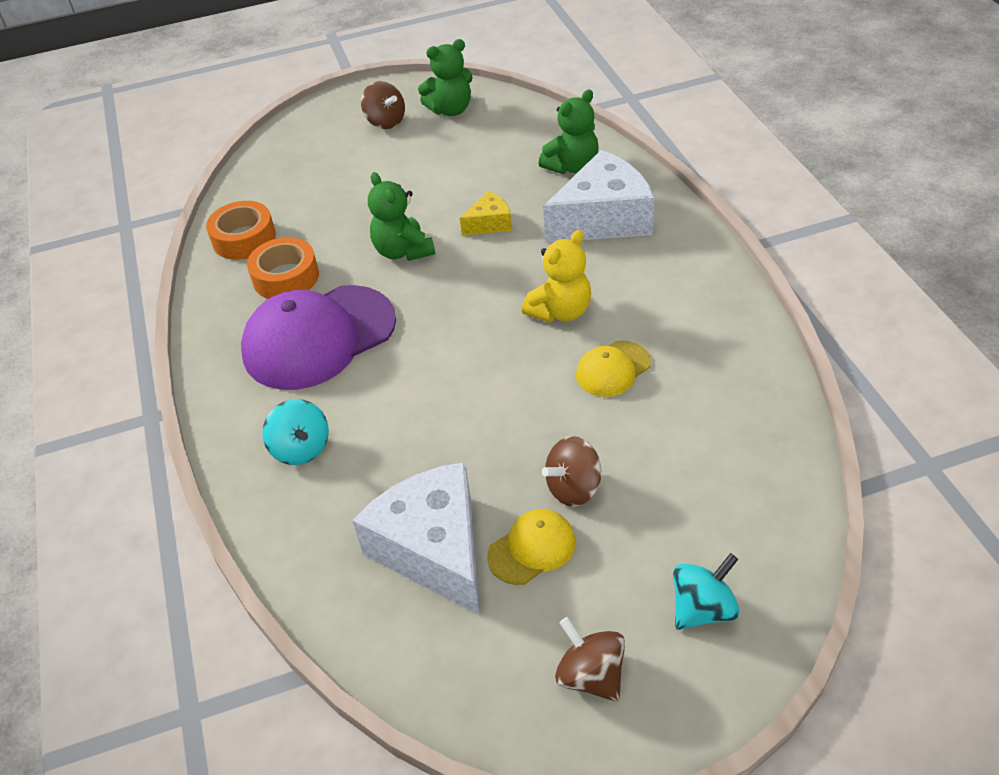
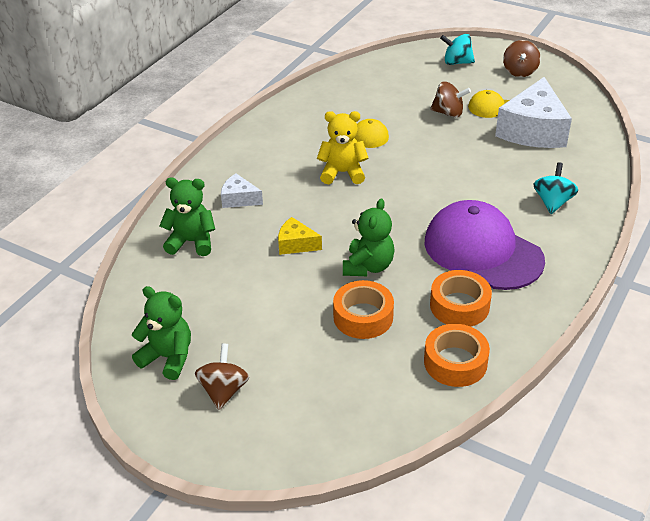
camera: 135 degrees left, 5 degrees down
(318, 337) = (482, 251): purple cap -> purple cap turned 150 degrees counterclockwise
(354, 217) = (363, 316): none -> orange tape
(603, 219) = (239, 199): white cheese -> white cheese, size x0.48

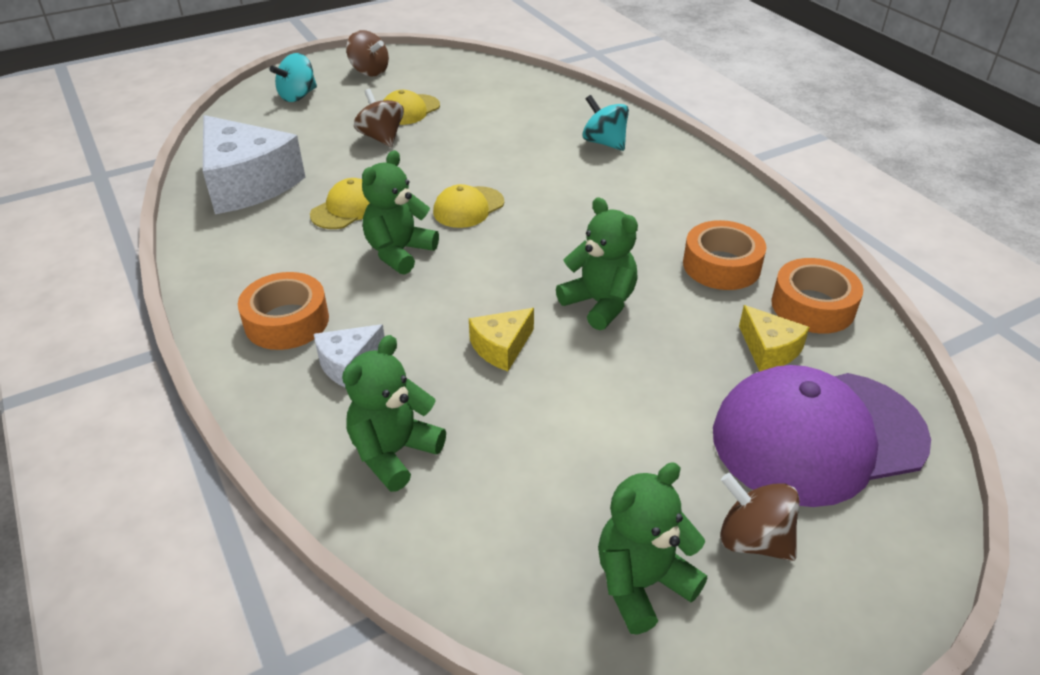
camera: 60 degrees left, 0 degrees up
(342, 173) = (399, 252): yellow teddy bear -> green teddy bear
(363, 316) = (689, 344): orange tape -> orange tape (287, 321)
(389, 353) = (769, 350): none -> yellow cheese
(411, 178) = (468, 207): none -> yellow cap
(448, 113) = (381, 137): brown spinning top -> brown spinning top turned 75 degrees counterclockwise
(482, 251) = (642, 214): purple cap -> purple cap (817, 436)
(533, 130) = (477, 105): white cheese -> white cheese (247, 183)

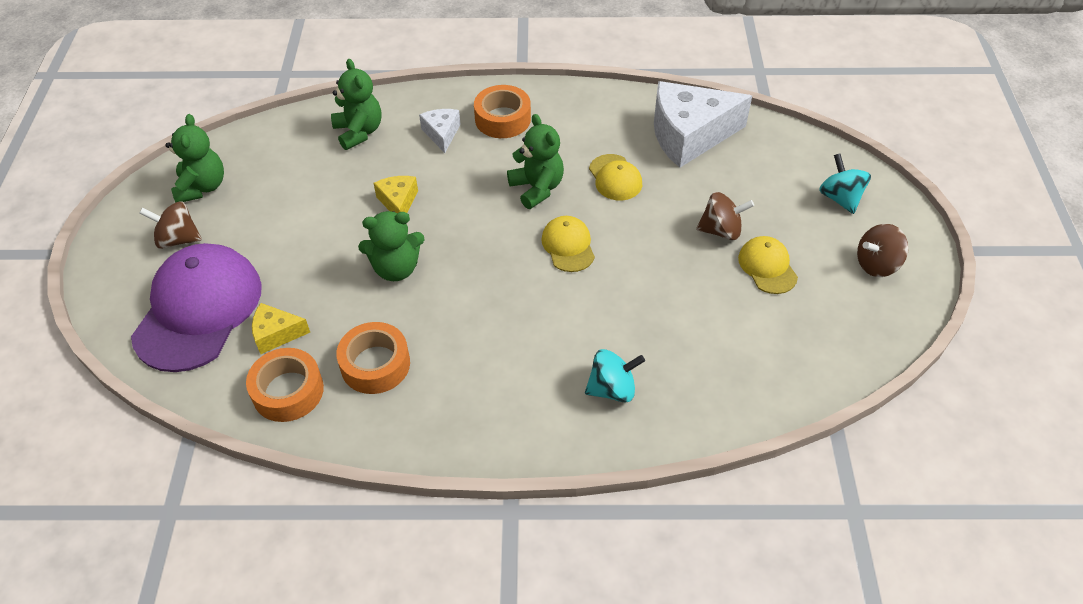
camera: 120 degrees right, 10 degrees up
(753, 539) = (178, 239): brown spinning top -> brown spinning top turned 150 degrees counterclockwise

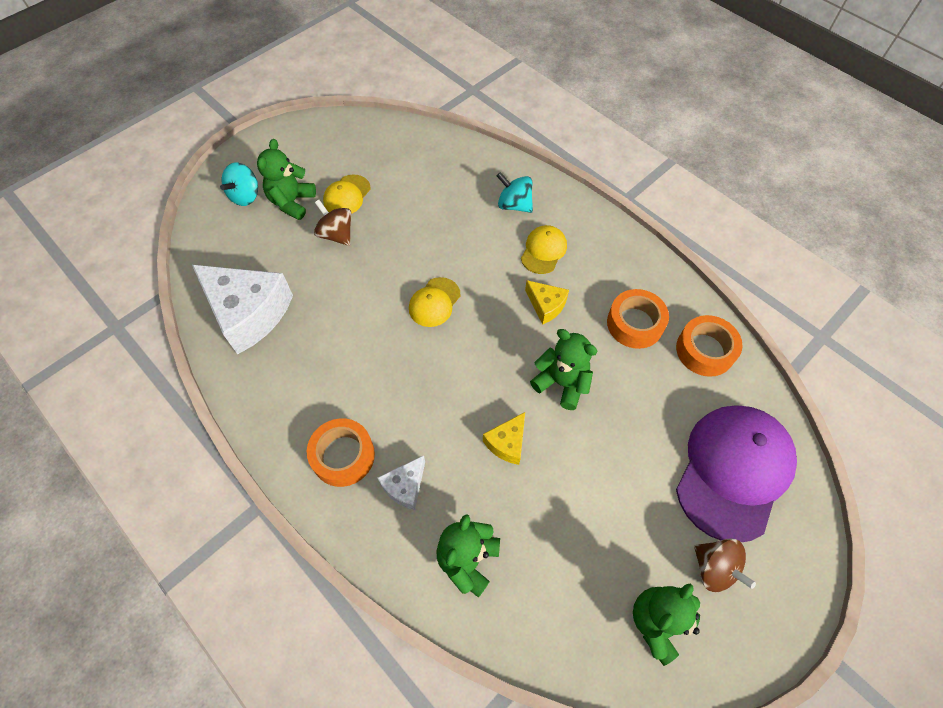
camera: 135 degrees left, 10 degrees up
(198, 310) = (733, 471): purple cap -> purple cap turned 150 degrees clockwise
(276, 334) = (686, 400): yellow cheese -> yellow cheese (546, 305)
(537, 188) = (399, 363): green teddy bear -> green teddy bear (292, 202)
(615, 178) = (340, 324): yellow cap -> yellow cap (543, 251)
(876, 264) = (294, 152): brown spinning top -> none

